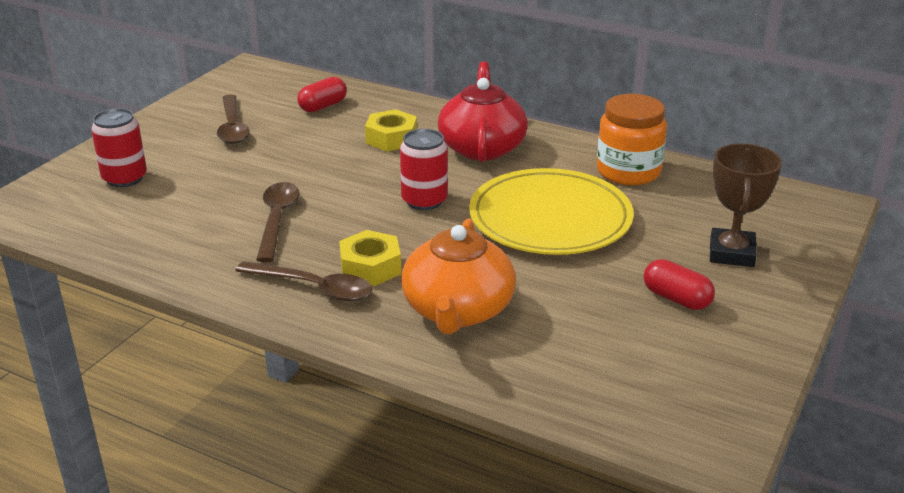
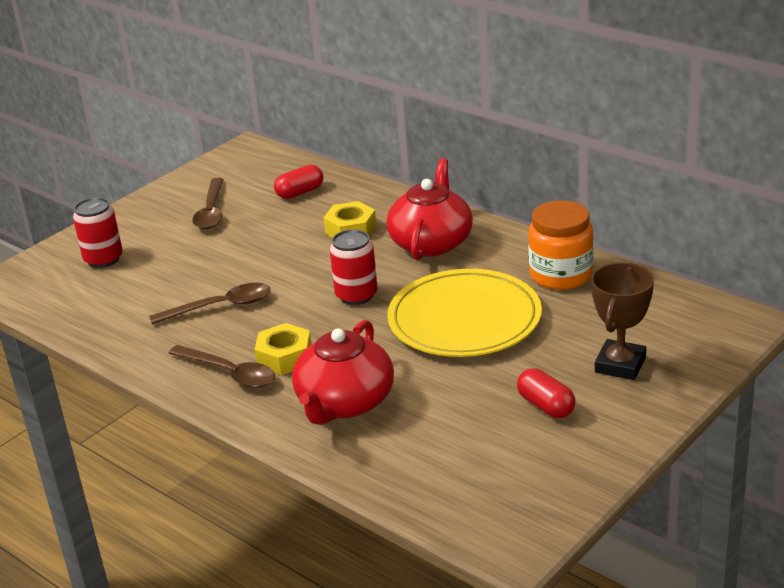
camera: 15 degrees right, 0 degrees up
(277, 220) = (220, 307): brown spoon -> brown spoon turned 60 degrees clockwise
(457, 310) = (344, 403): orange teapot -> red teapot

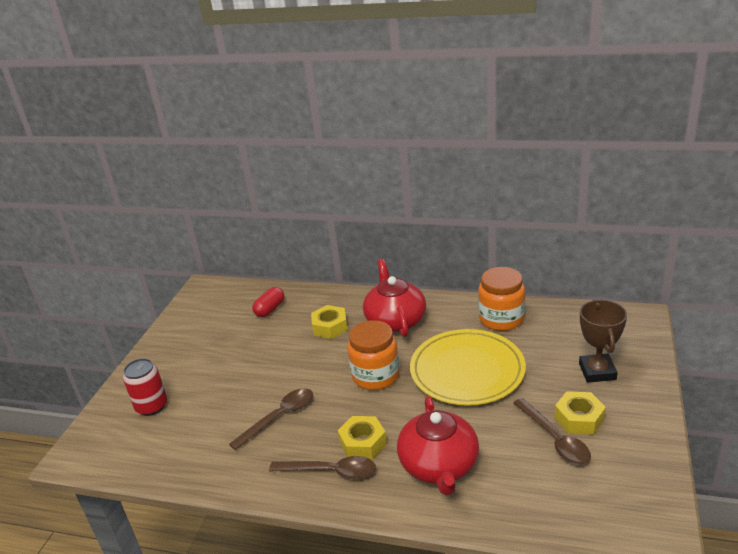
camera: 25 degrees left, 0 degrees up
(211, 211) = (212, 342): brown spoon -> brown spoon (554, 439)
(356, 295) = (375, 376): red can -> orange jar
(546, 406) = (579, 418): red capsule -> yellow nut

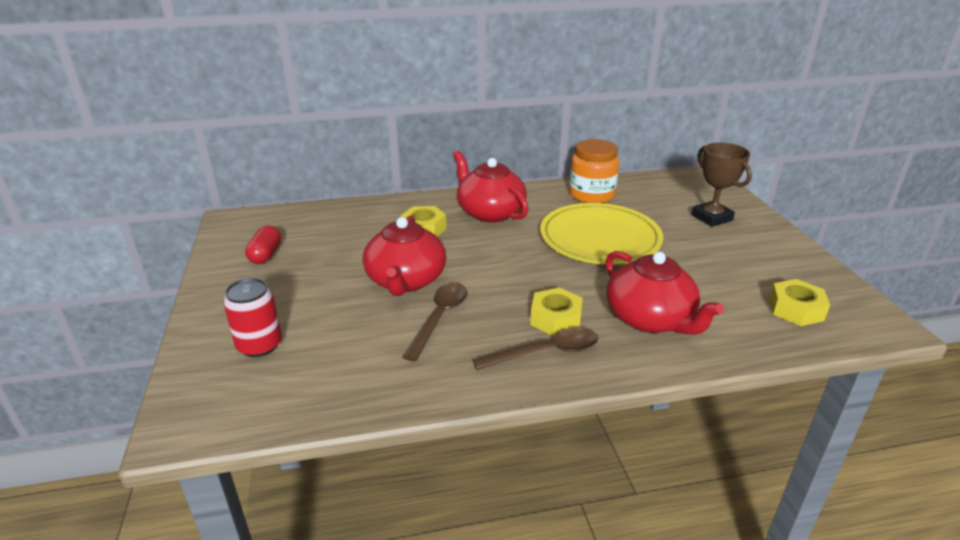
camera: 30 degrees left, 0 degrees up
(270, 309) = (338, 226): red capsule -> red capsule (265, 255)
(280, 375) = (406, 281): none -> red teapot
(375, 376) = (513, 260): orange jar -> none
(554, 439) = (729, 273): brown spoon -> none
(579, 418) = (732, 254): yellow nut -> yellow nut (795, 309)

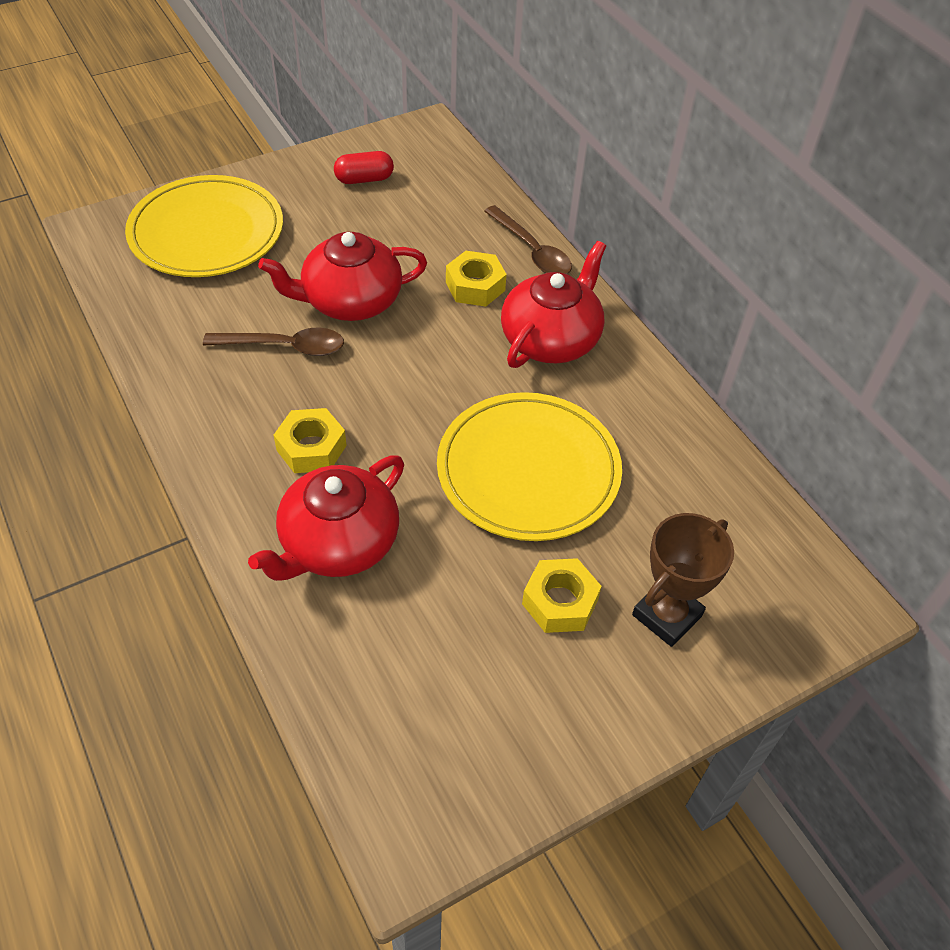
camera: 70 degrees right, 20 degrees up
(259, 345) = (206, 232): red can -> yellow plate
(545, 352) = (244, 448): brown spoon -> brown spoon (532, 250)
(591, 195) = (669, 445): orange jar -> none
(795, 309) = (412, 721): yellow nut -> yellow nut (560, 602)

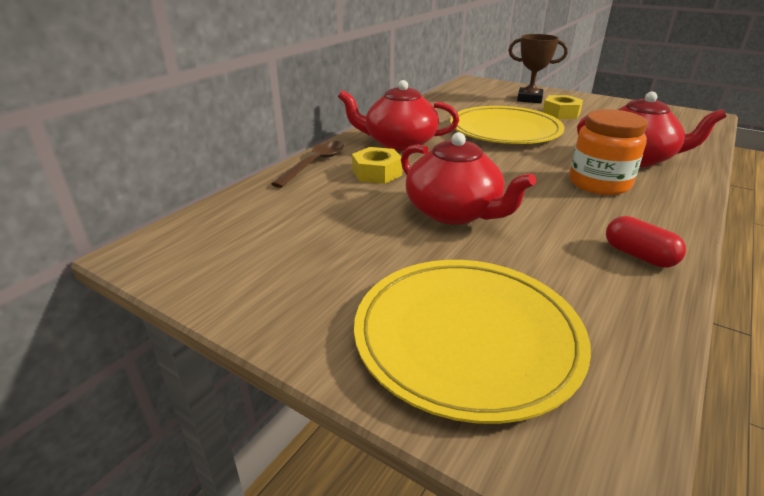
camera: 115 degrees left, 20 degrees down
(285, 347) = (541, 222): brown spoon -> none
(311, 448) = (599, 183): yellow nut -> orange jar
(364, 179) = (270, 261): red capsule -> red capsule (639, 256)

